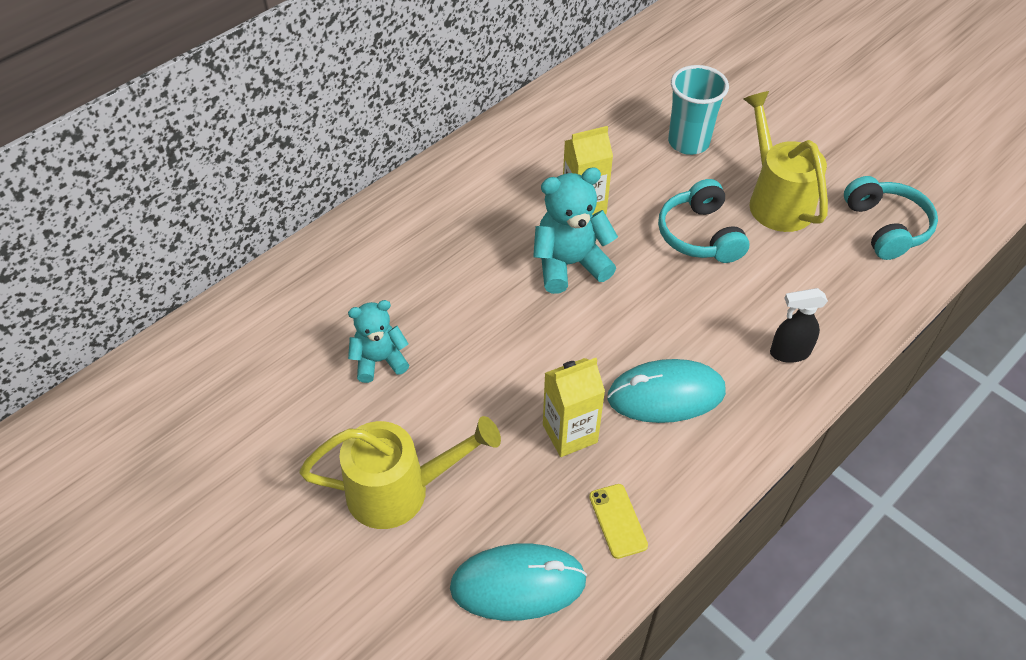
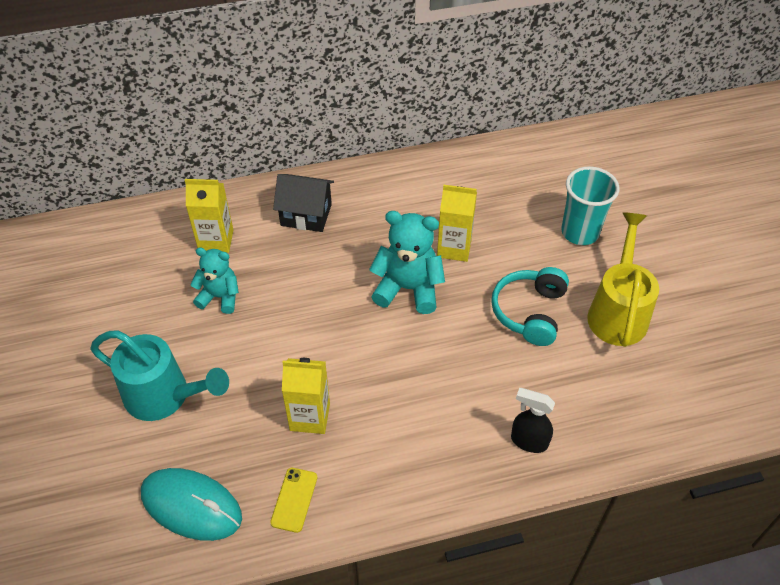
camera: 30 degrees right, 0 degrees up
(328, 305) = (216, 241): none -> yellow carton
(400, 490) = (165, 396): yellow watering can -> turquoise watering can
(407, 237) = (306, 215): none -> black house
(666, 395) = (403, 424): turquoise mouse -> none
(886, 227) = (699, 378): turquoise headphones -> none

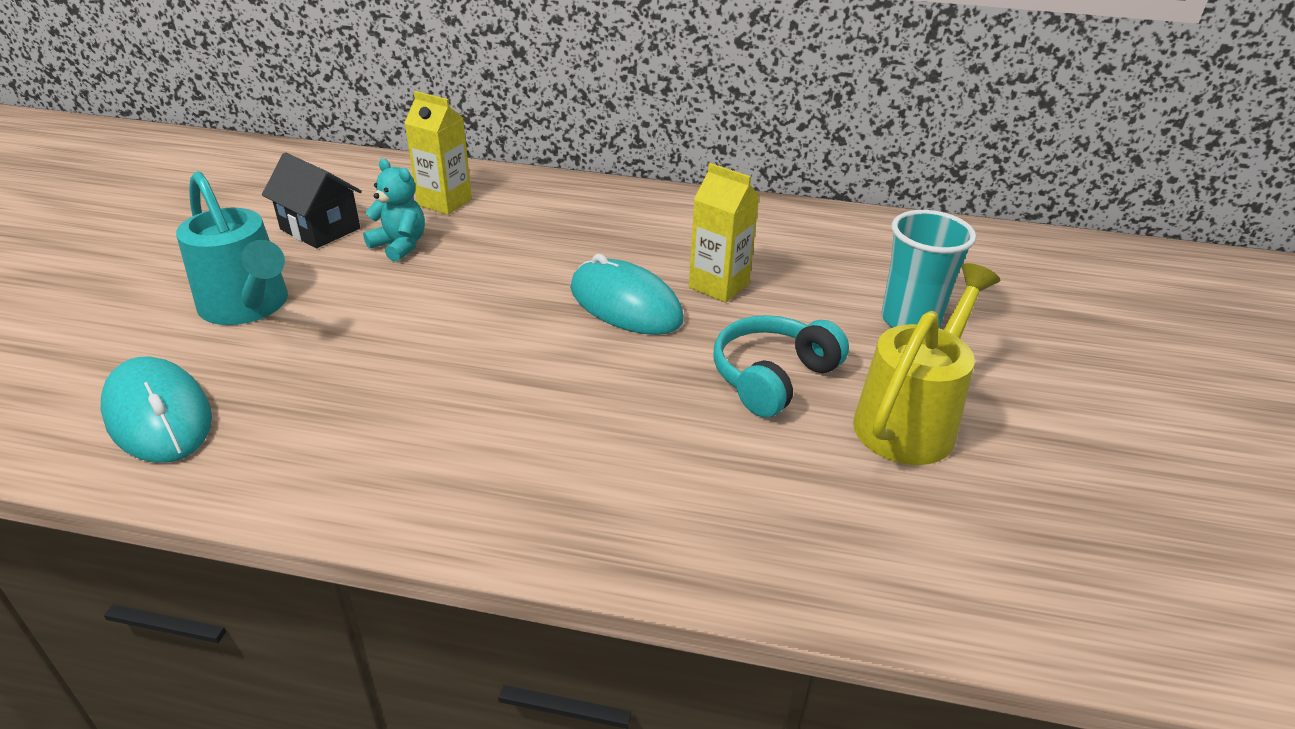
camera: 25 degrees right, 15 degrees down
(294, 499) = (278, 458): yellow phone -> none
(306, 215) = (563, 209): black house -> black house (320, 229)
(310, 417) = (385, 382): yellow carton -> none
(408, 289) = (625, 304): turquoise teddy bear -> turquoise mouse
(528, 441) = (654, 520): black spray bottle -> none

